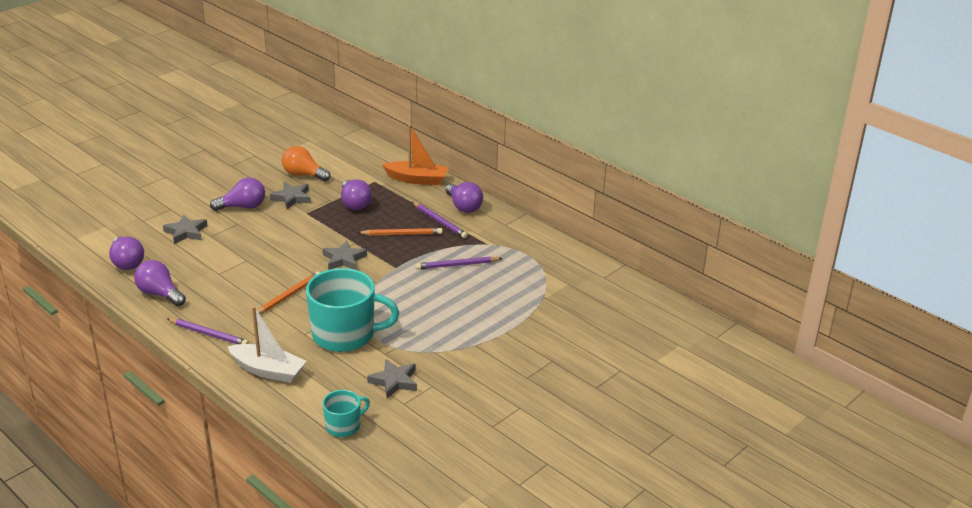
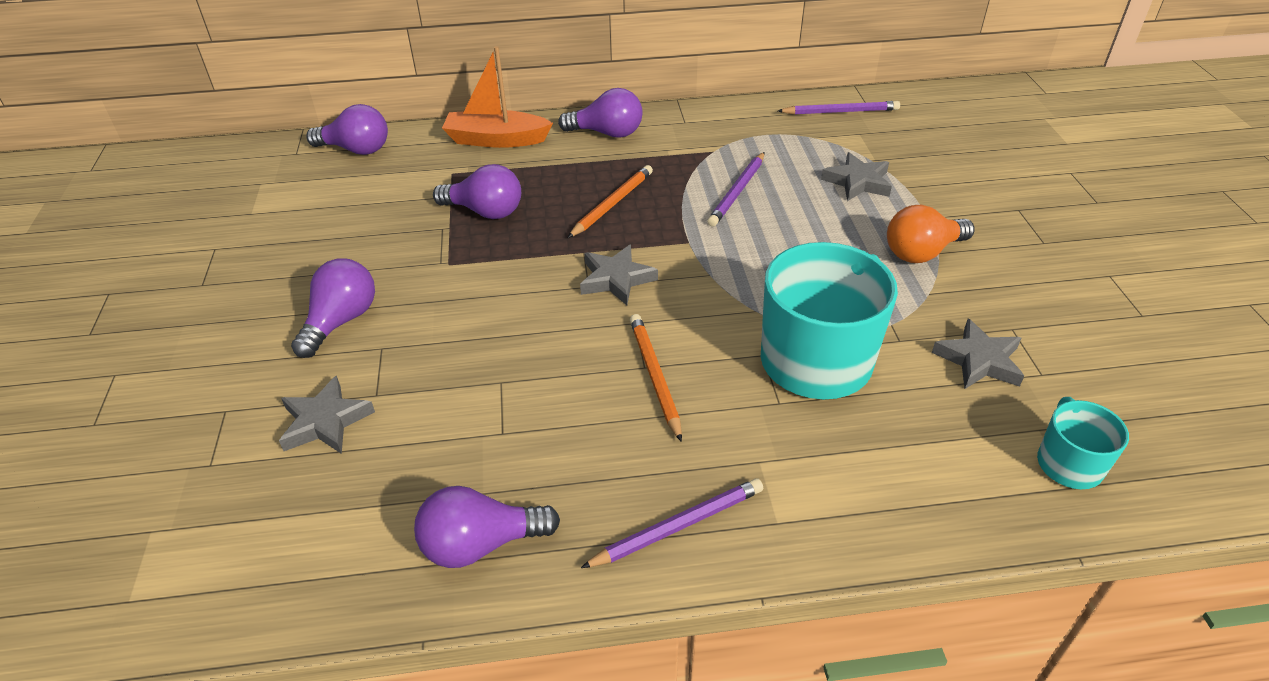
camera: 50 degrees left, 10 degrees up
(127, 262) = (318, 550): purple light bulb -> purple light bulb (356, 149)
(268, 370) = (852, 491): white boat -> none
(292, 198) = (388, 261): grey star -> grey star (857, 182)
(303, 175) = (343, 225): orange light bulb -> orange light bulb (922, 252)
(417, 179) = (496, 140): orange boat -> orange boat turned 135 degrees counterclockwise
(439, 221) = (619, 164): purple pencil -> purple pencil (840, 112)

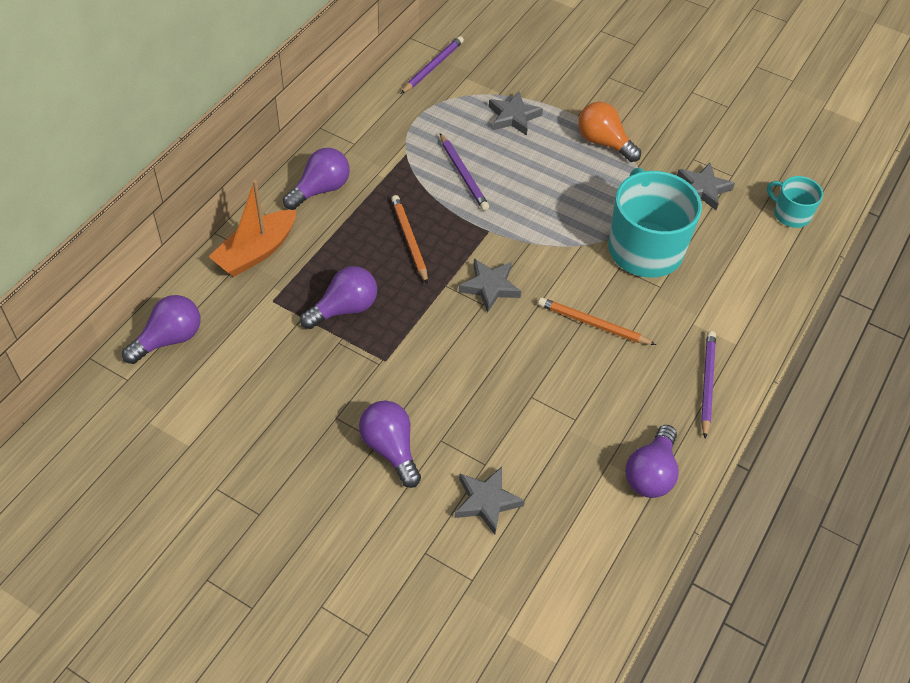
camera: 55 degrees left, 10 degrees up
(922, 252) = (604, 142): orange light bulb -> orange light bulb turned 120 degrees clockwise

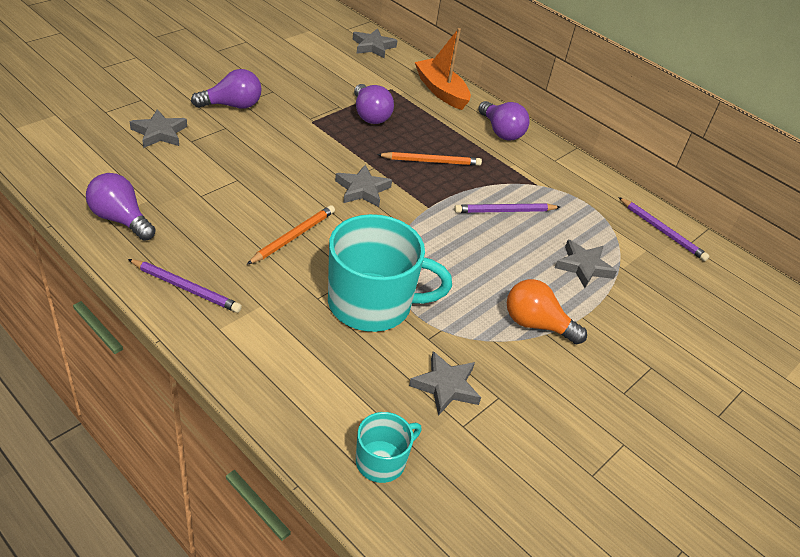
camera: 100 degrees right, 10 degrees down
(169, 339) = (373, 46): purple light bulb -> grey star
(604, 142) = (536, 324): orange light bulb -> orange light bulb turned 120 degrees counterclockwise

